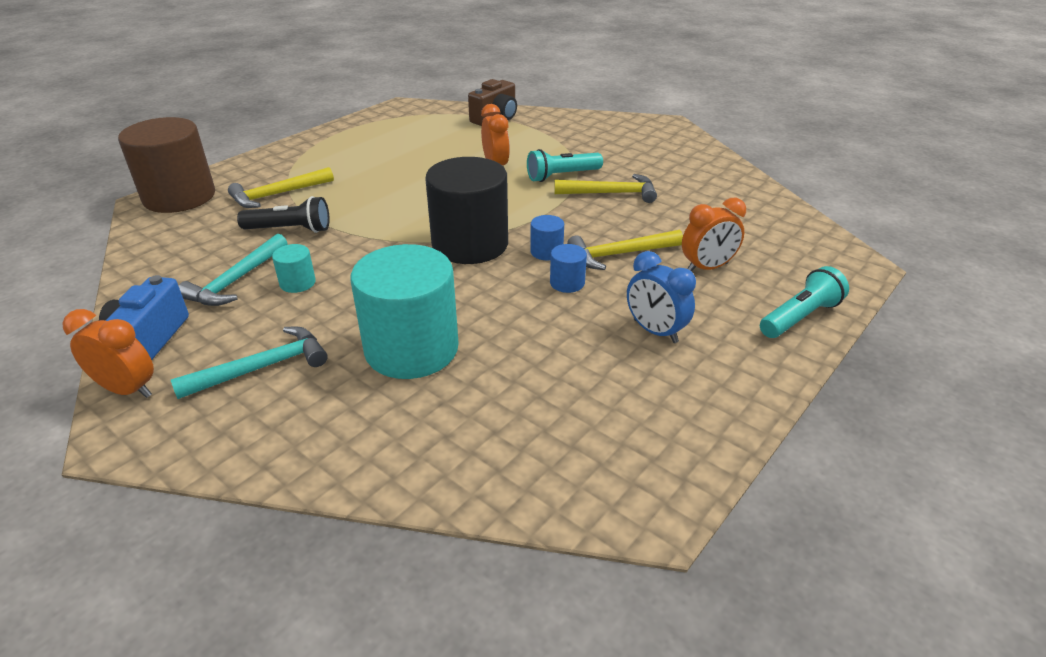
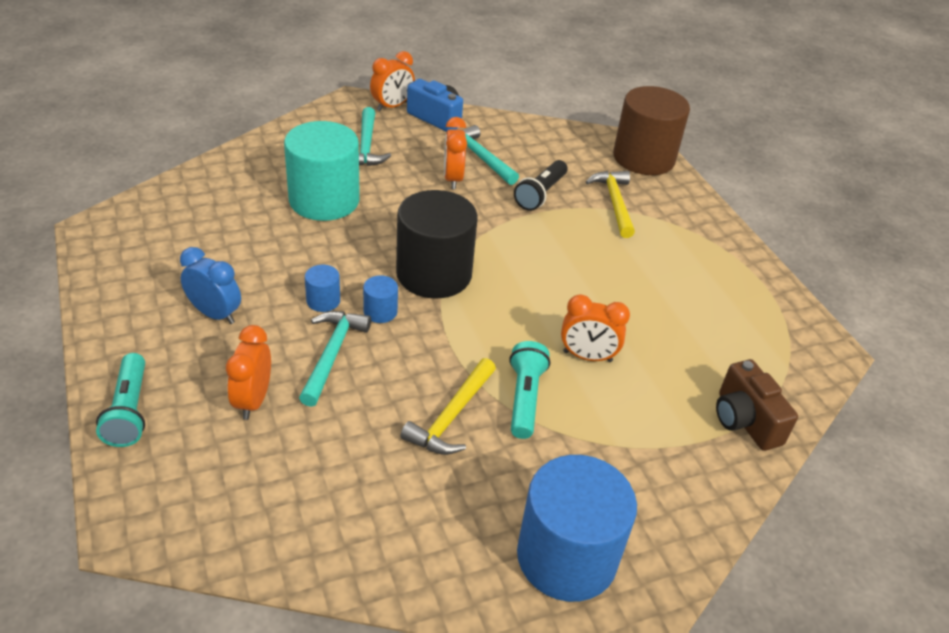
camera: 115 degrees right, 5 degrees up
(297, 283) = (452, 179): turquoise cylinder -> orange clock
(619, 254) = (332, 354): yellow hammer -> turquoise hammer
(655, 331) = (215, 314): blue clock -> blue clock turned 45 degrees clockwise
(656, 141) = (566, 557): none -> blue cylinder

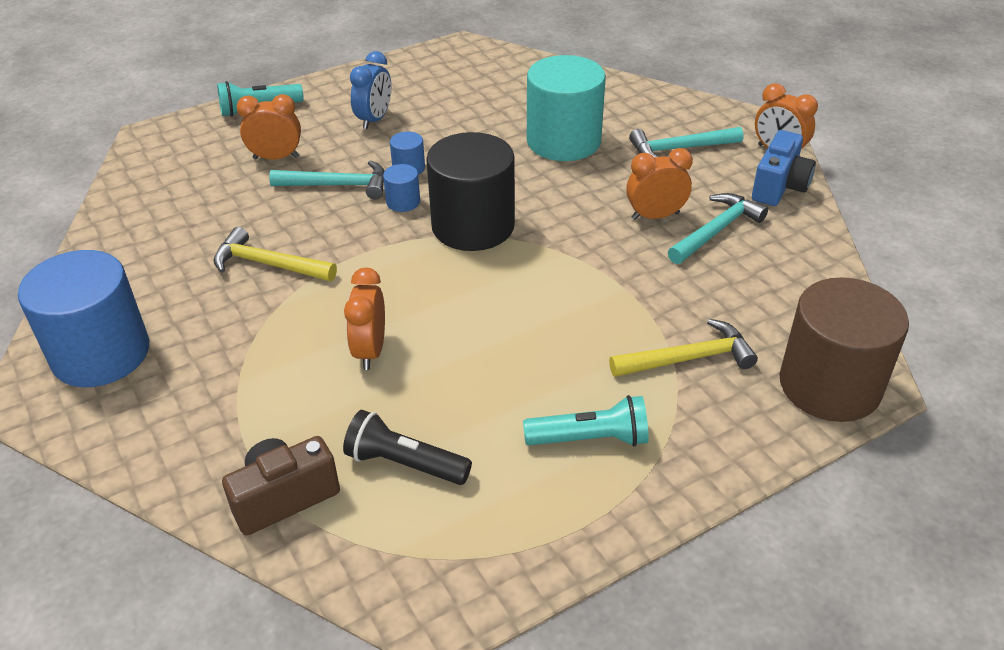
camera: 85 degrees right, 0 degrees up
(525, 398) = (298, 309): turquoise flashlight -> turquoise flashlight (590, 439)
(540, 194) = (667, 288): black flashlight -> black flashlight (405, 463)

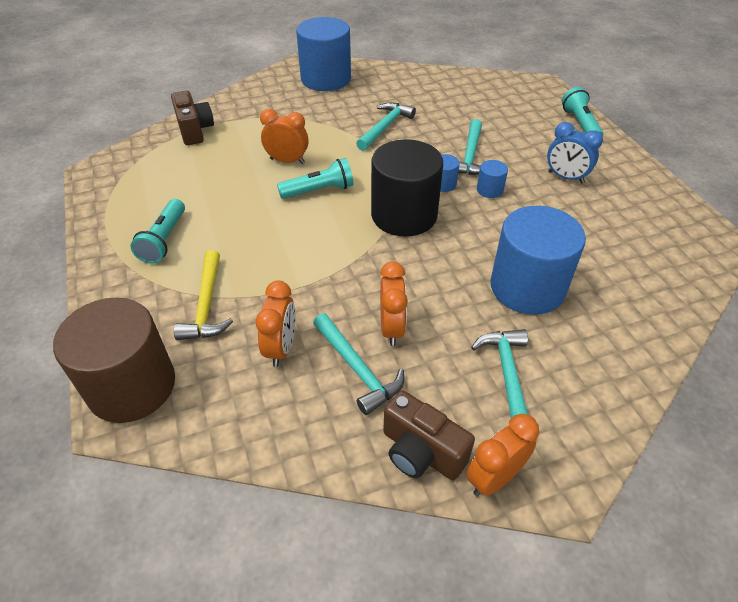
camera: 100 degrees right, 5 degrees up
(268, 264) = (385, 127): yellow hammer -> turquoise hammer
(276, 158) = (510, 131): orange clock -> orange clock (281, 348)
(405, 463) = (192, 167): black flashlight -> none
(438, 304) = (319, 190): none -> turquoise flashlight
(563, 141) = (527, 287): turquoise cylinder -> blue cylinder
(779, 187) = (421, 452): blue camera -> brown camera

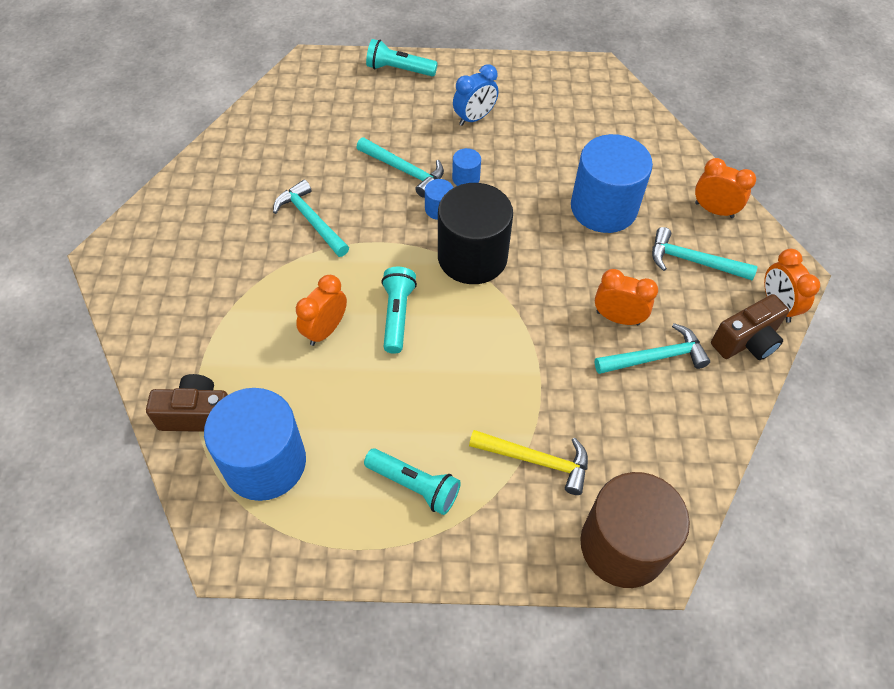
camera: 70 degrees left, 10 degrees up
(281, 348) = (614, 408): orange clock -> orange clock (714, 210)
(326, 79) = (166, 242): blue cylinder -> blue cylinder (265, 462)

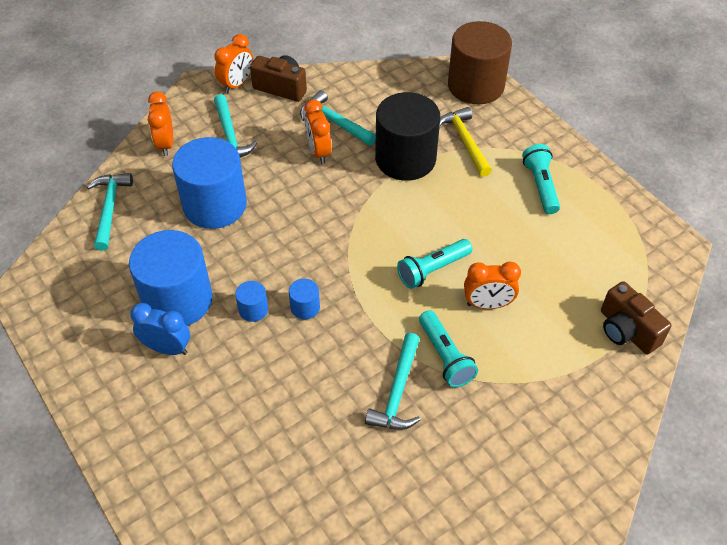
camera: 125 degrees left, 5 degrees down
(265, 462) = (611, 267): blue cylinder -> blue cylinder (178, 300)
(399, 69) = (135, 461): turquoise flashlight -> turquoise flashlight (445, 356)
(404, 171) = (280, 360): turquoise hammer -> turquoise hammer (110, 208)
(472, 257) = (336, 257): black cylinder -> black cylinder (405, 159)

